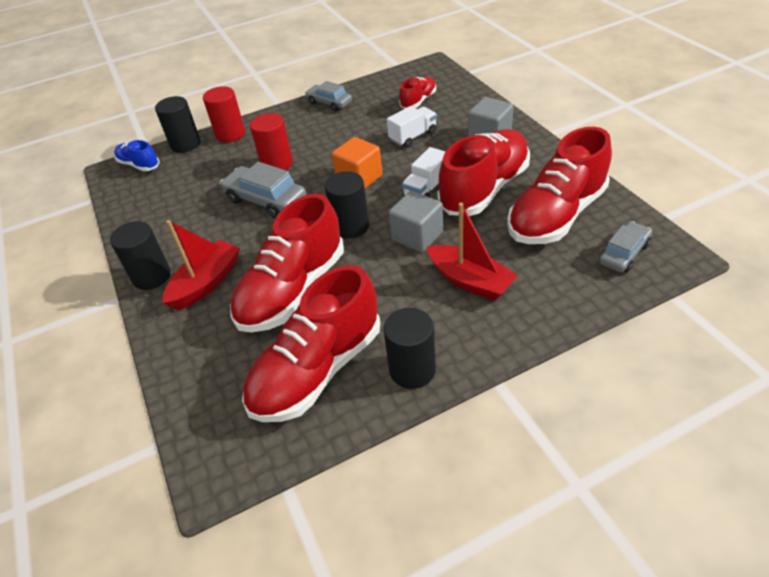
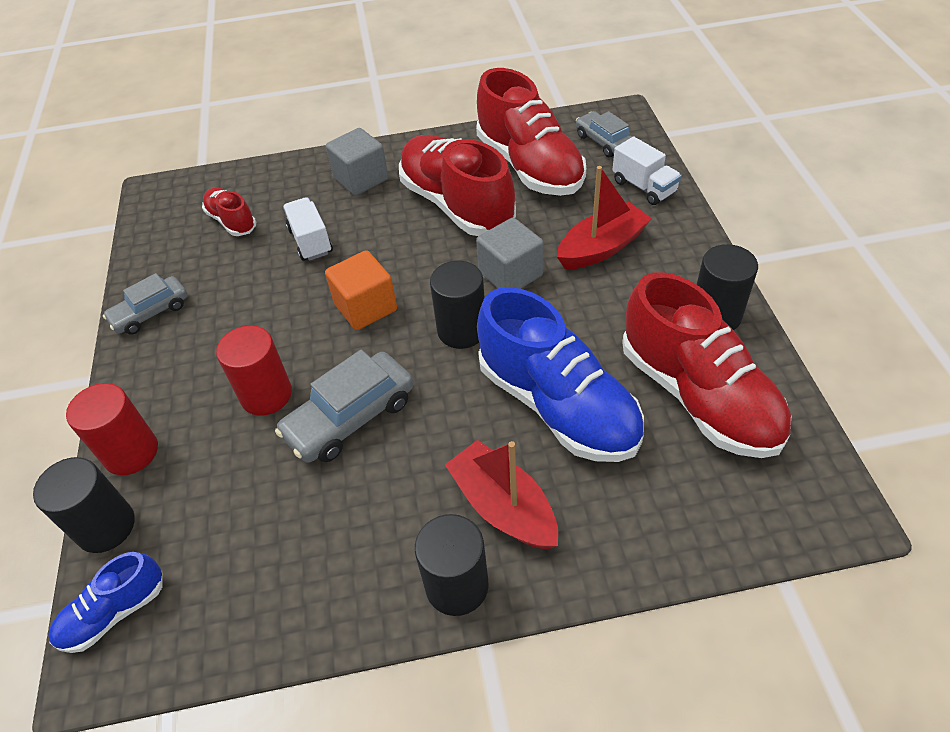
camera: 75 degrees left, 5 degrees up
(293, 290) = (557, 405): red shoe -> blue shoe
(426, 189) = (427, 250): white truck -> white truck (644, 187)

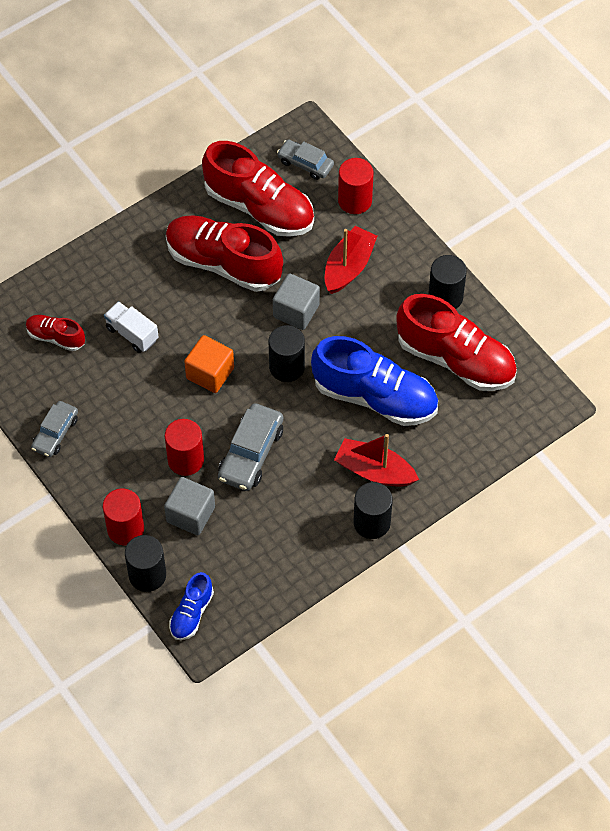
camera: 30 degrees left, 10 degrees up
(361, 179) = (132, 263): grey cube -> grey cube (190, 514)
(644, 187) = (355, 200): white truck -> red cylinder

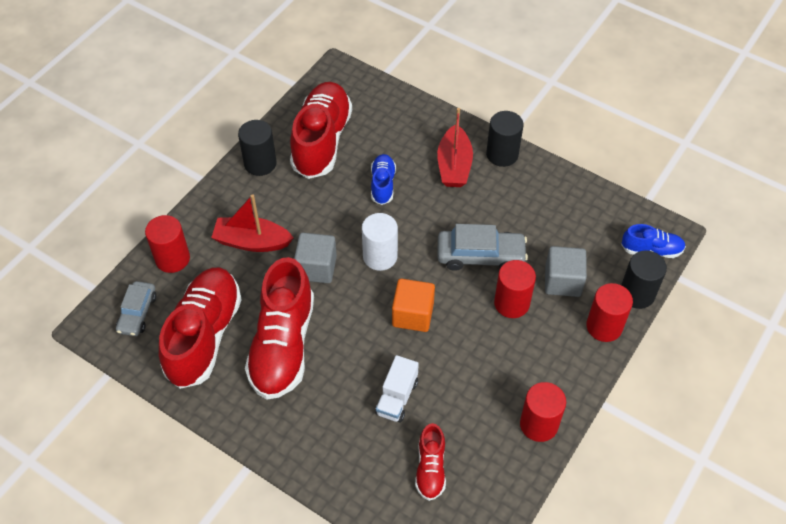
camera: 110 degrees left, 5 degrees down
(55, 433) = (539, 424): grey car -> red cylinder
(287, 367) = (380, 256): black cylinder -> white cylinder
(375, 397) = (382, 185): blue shoe -> blue shoe, size x0.49

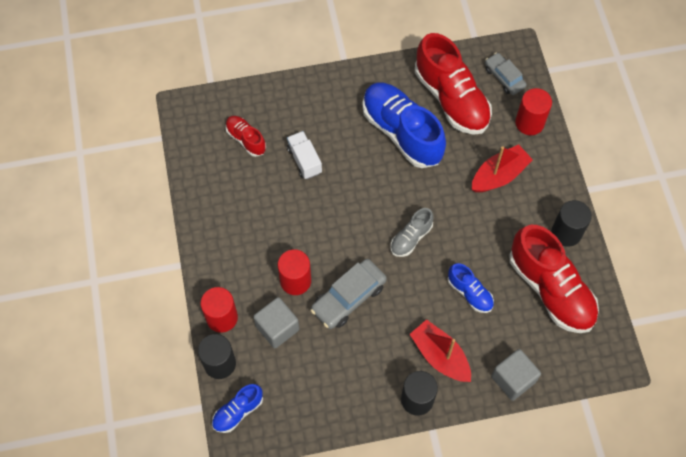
camera: 135 degrees right, 10 degrees up
(283, 345) = (402, 132): red shoe -> blue shoe
(316, 268) = (440, 194): grey cube -> grey cube (513, 379)
(380, 256) = (411, 238): white cylinder -> grey shoe
(413, 314) = (348, 217): orange cube -> none
(539, 424) = (208, 216): red cylinder -> none

